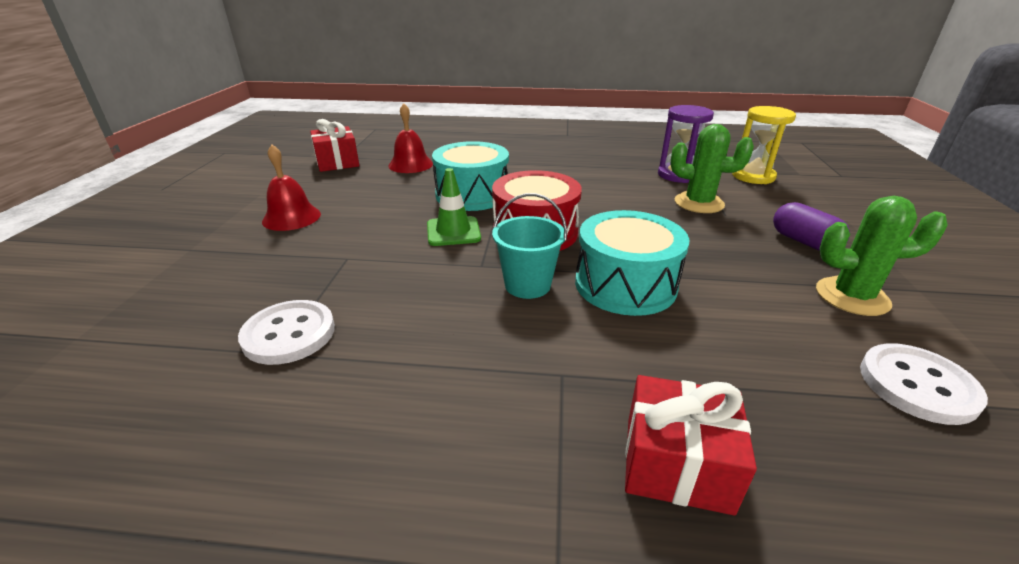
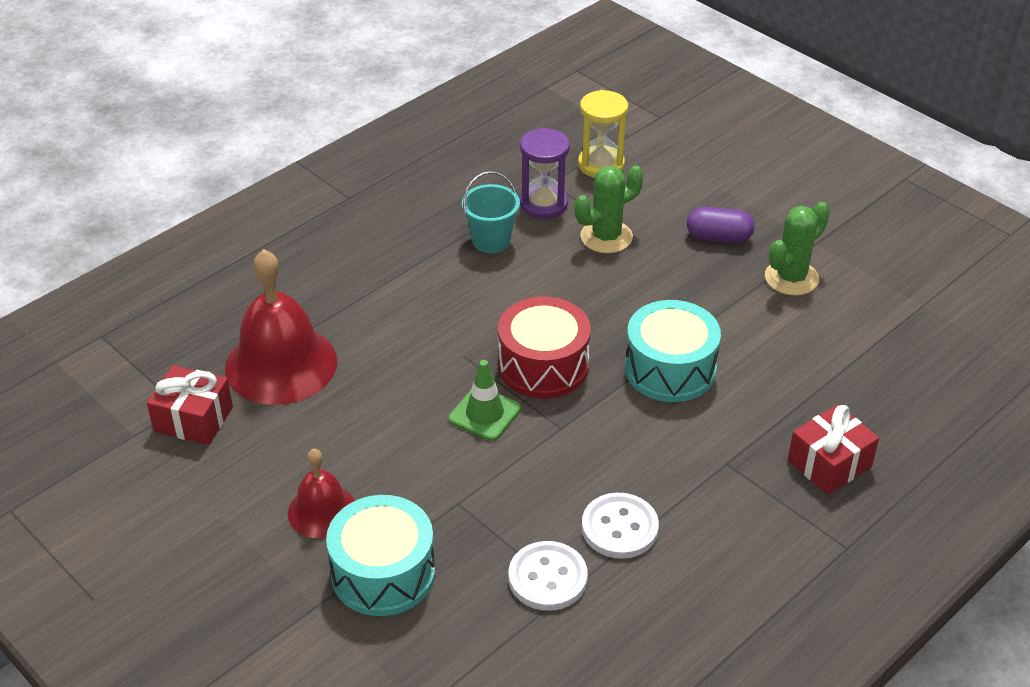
camera: 50 degrees left, 10 degrees up
(410, 164) = (281, 364): red bell -> red bell, size x1.78
(472, 194) = (420, 360): turquoise drum -> turquoise drum (383, 573)
(527, 285) = (617, 419): turquoise bucket -> turquoise bucket (491, 241)
(917, 385) = (871, 330): white button -> white button (619, 528)

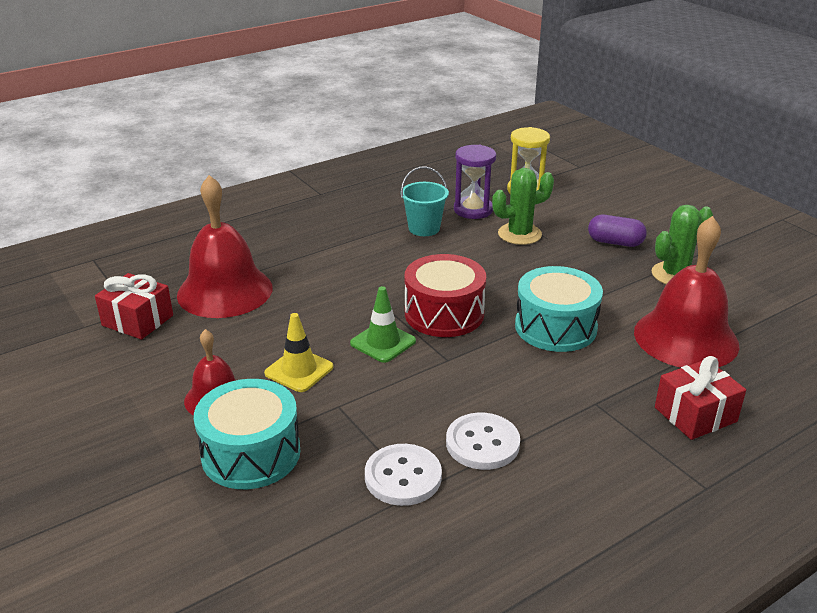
camera: 10 degrees right, 10 degrees down
(402, 463) = (299, 370): none -> yellow traffic cone
(811, 366) = (686, 338): none -> red bell

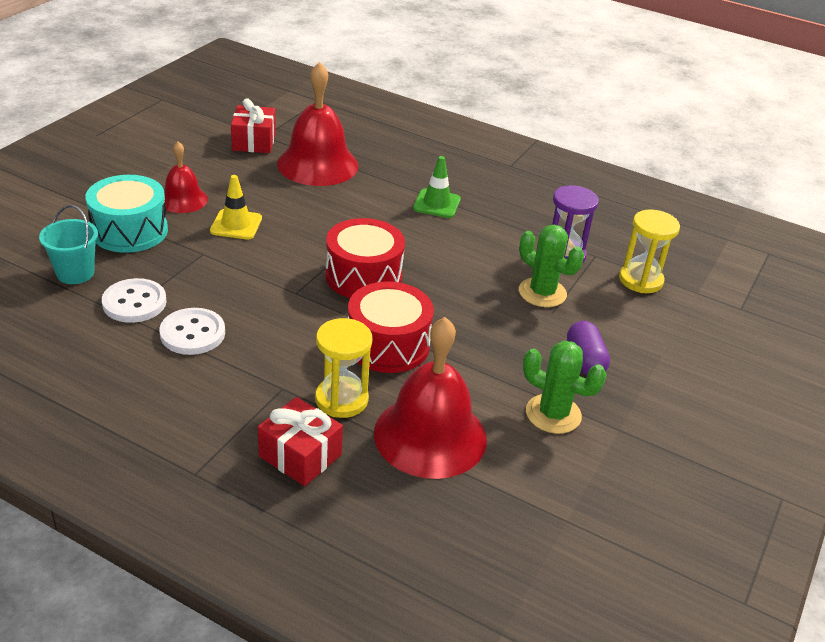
camera: 60 degrees right, 5 degrees up
(383, 342) = (298, 254): green traffic cone -> green traffic cone (436, 204)
(424, 228) = (500, 234): turquoise bucket -> turquoise bucket (75, 273)
(555, 327) = (388, 345): turquoise drum -> red drum
(624, 372) = (341, 399): none -> yellow hourglass

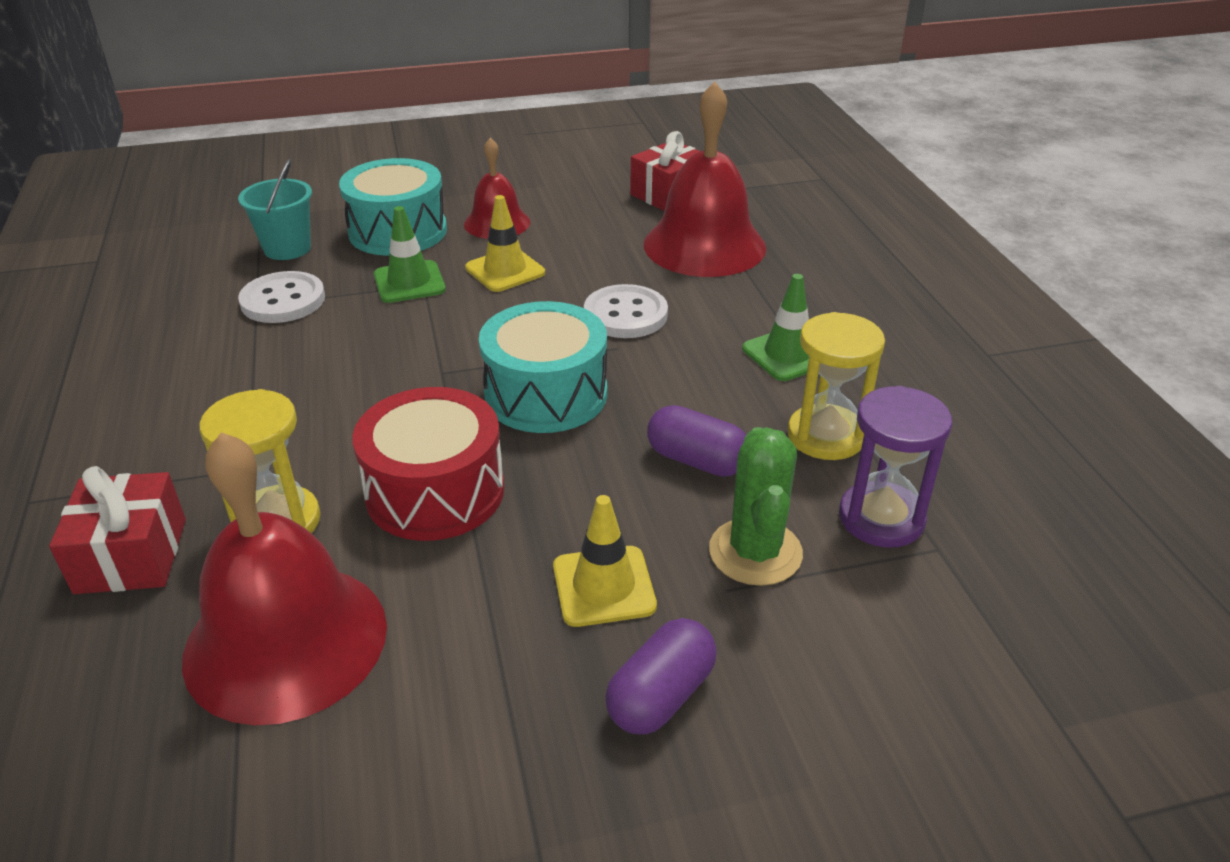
camera: 50 degrees right, 0 degrees up
(192, 333) = (275, 358): white button -> white button (625, 314)
(193, 256) = (409, 282): none -> green traffic cone
(363, 276) = (546, 394): red drum -> turquoise drum
(470, 270) = (696, 461): none -> purple capsule
(511, 338) = (604, 586): none -> yellow traffic cone
(553, 414) = (480, 740): green cactus -> none
(640, 280) = (967, 635): yellow hourglass -> yellow hourglass (825, 436)

